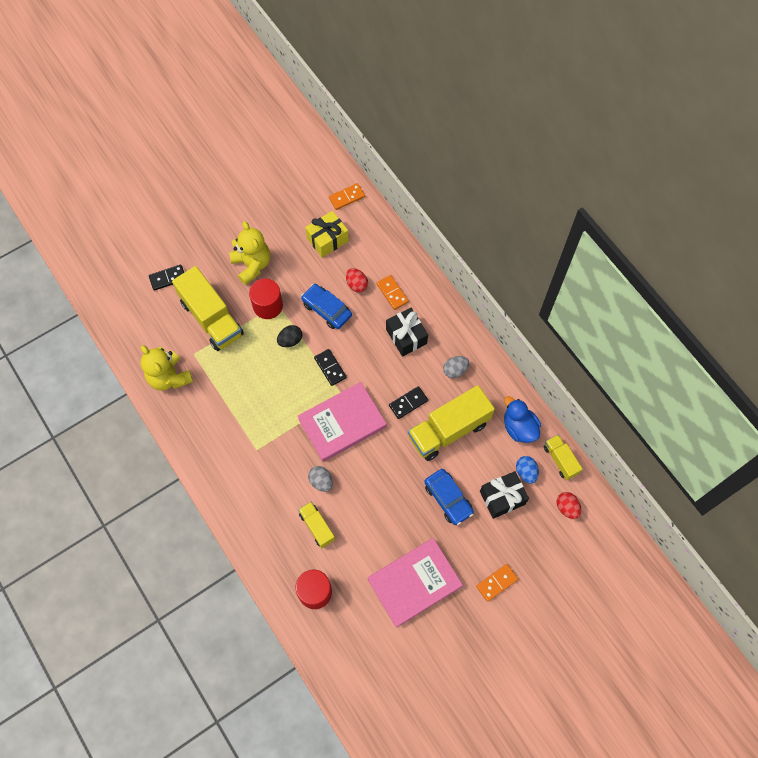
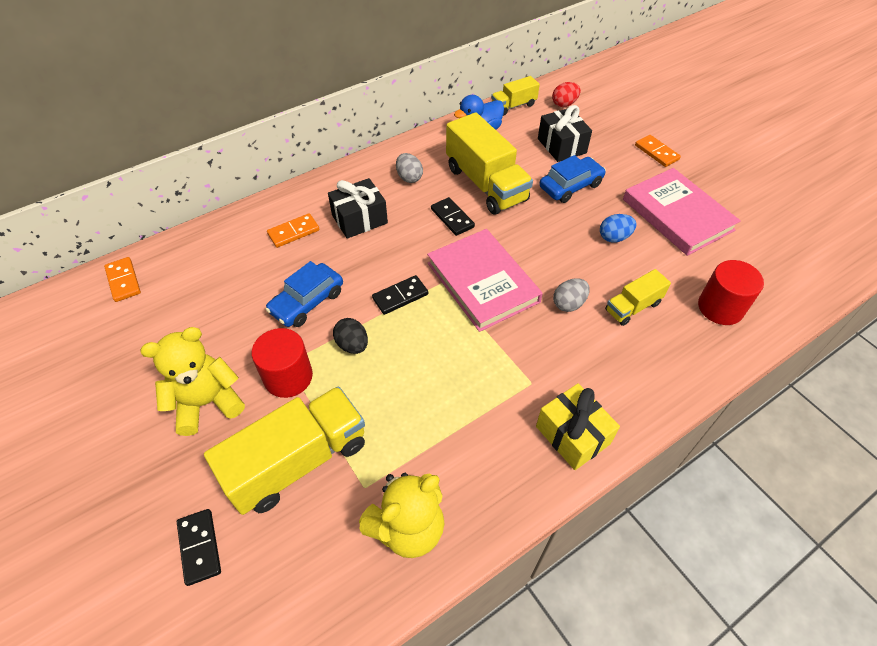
camera: 90 degrees left, 15 degrees down
(327, 239) = (189, 302): yellow gift -> yellow gift (573, 435)
(357, 284) = (273, 268): red egg -> none
(526, 472) = (530, 129): blue egg -> blue egg (614, 237)

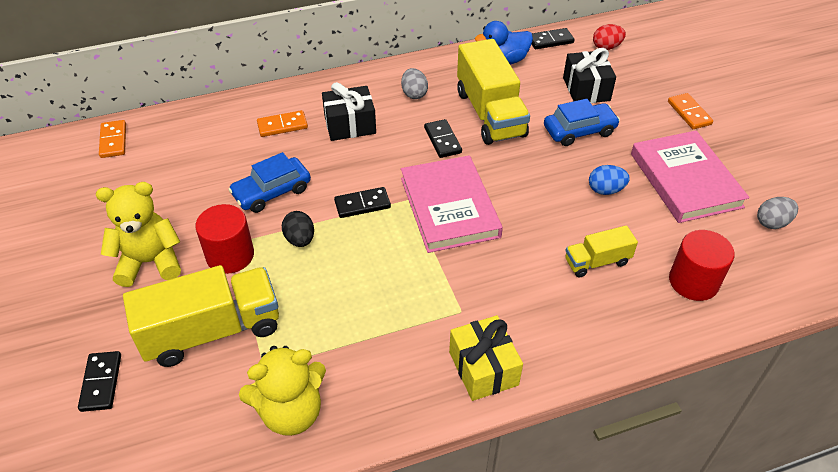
camera: 15 degrees right, 5 degrees down
(513, 106) = (550, 40): yellow truck -> black domino
(568, 304) = (530, 245): grey egg -> grey egg (772, 223)

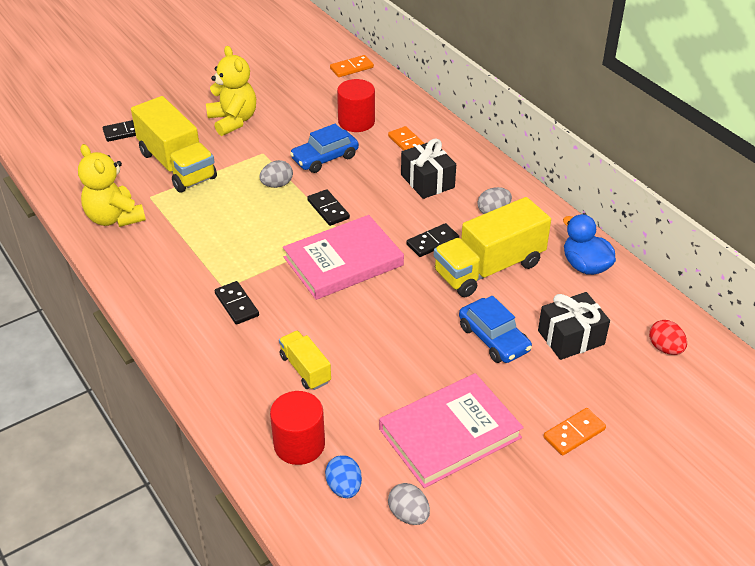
camera: 75 degrees right, 5 degrees down
(230, 255) = (250, 155): red cylinder -> red cylinder (356, 122)
(272, 192) = (325, 158): blue car -> blue car turned 75 degrees counterclockwise
(300, 239) = (277, 185): black egg -> grey egg
(483, 368) = (168, 309): yellow gift -> none
(550, 40) = (647, 298): black domino -> black domino (237, 304)
(605, 190) = (408, 367): blue egg -> blue egg (344, 487)

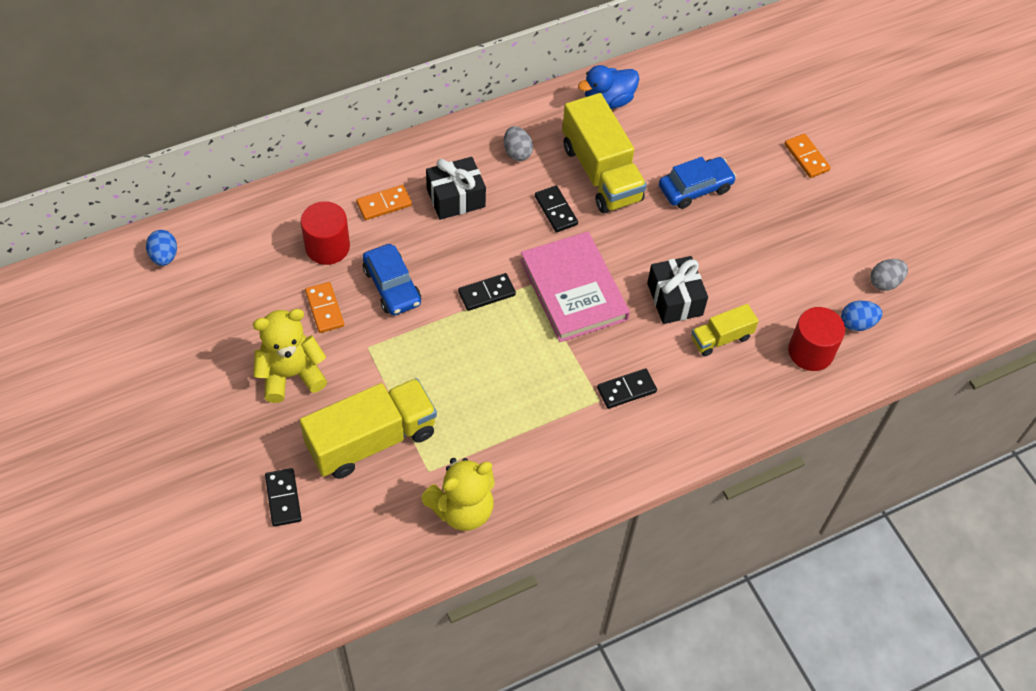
camera: 85 degrees left, 15 degrees up
(277, 185) = (432, 338): grey egg -> none
(329, 53) = (164, 256): none -> blue egg
(351, 68) = (208, 236): orange domino -> orange domino (325, 309)
(450, 433) = (803, 240): pink book -> none
(571, 337) = (699, 133): black gift -> black gift (675, 299)
(665, 348) = (717, 74): red egg -> none

